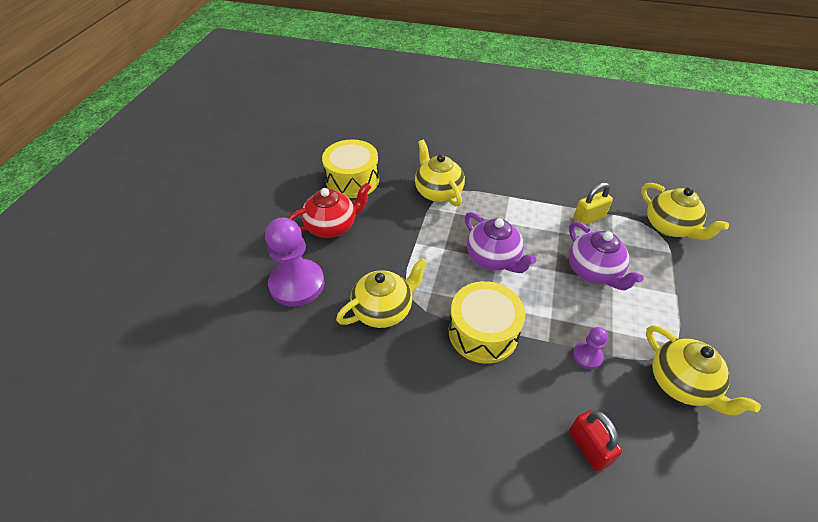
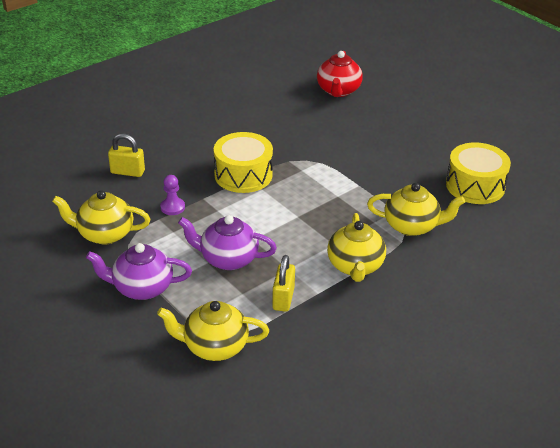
camera: 125 degrees right, 10 degrees down
(297, 284) = (371, 120): purple pawn -> none
(332, 226) = (420, 154): red teapot -> red teapot (338, 91)
(383, 310) = (309, 144): yellow teapot -> yellow teapot (355, 266)
(493, 258) = (300, 214): purple teapot -> purple teapot (142, 288)
(588, 447) = (127, 172): red padlock -> yellow padlock

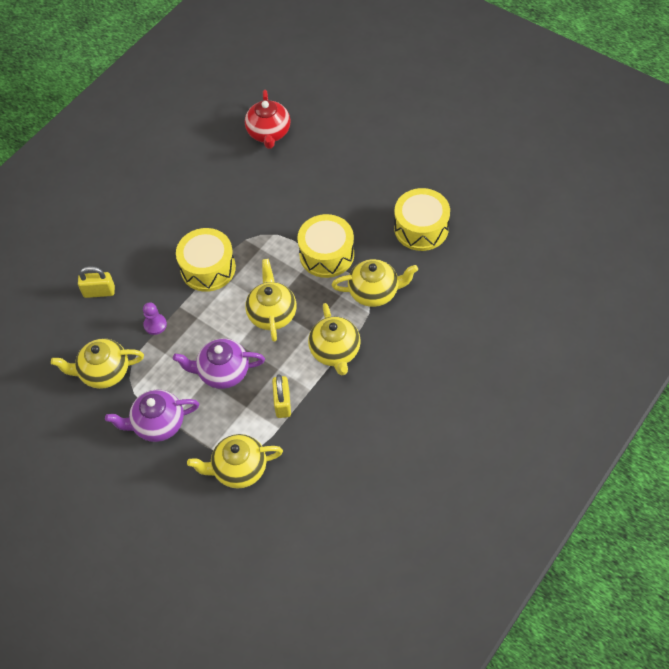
camera: 10 degrees left, 20 degrees up
(297, 222) = (272, 314): none -> yellow teapot
(369, 187) = (326, 254): none -> yellow drum

